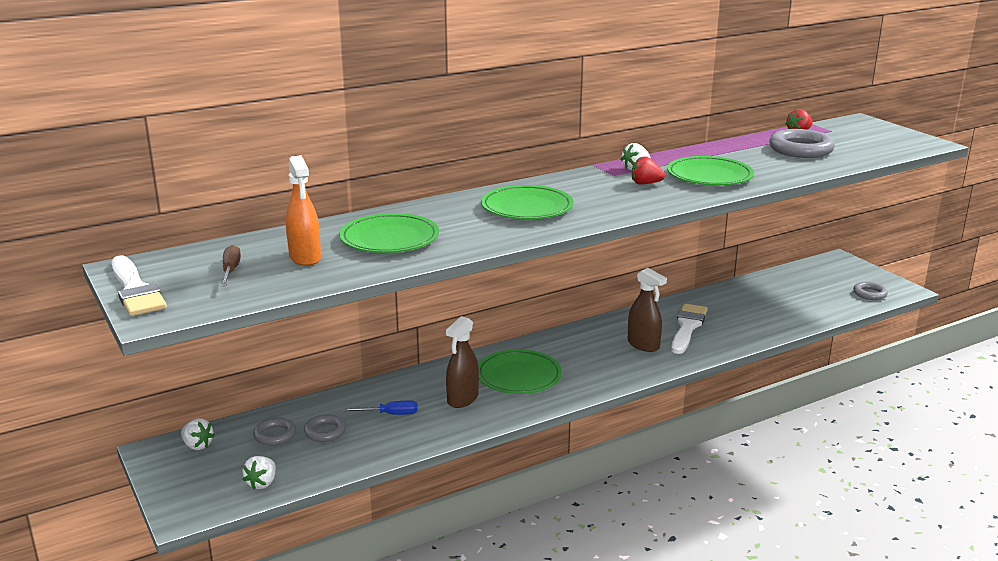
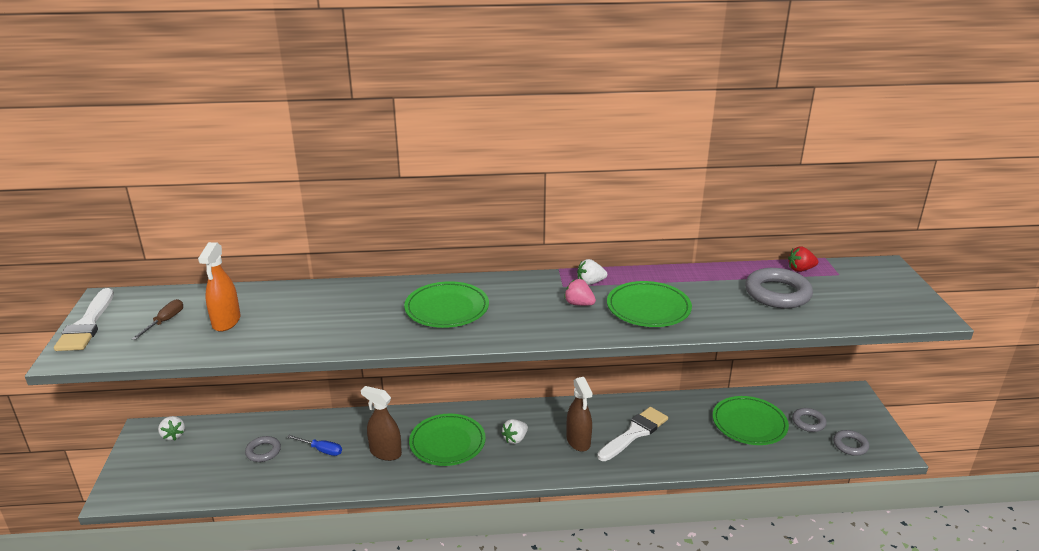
camera: 25 degrees right, 5 degrees up
(262, 483) = (183, 486): white strawberry -> white strawberry (515, 439)
(275, 435) = (228, 443): grey ring -> grey ring (808, 422)
(389, 239) = (305, 317): green plate -> green plate (749, 424)
(462, 399) = (385, 452): brown spray bottle -> brown spray bottle turned 60 degrees clockwise
(645, 183) = (579, 304): red strawberry -> pink strawberry

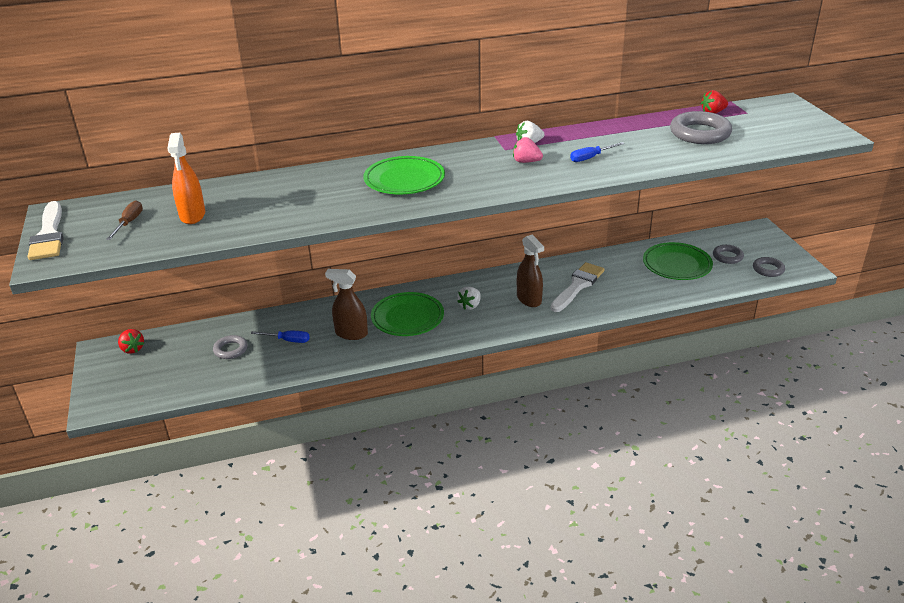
camera: 10 degrees left, 5 degrees up
(173, 435) = (132, 349): white strawberry -> red strawberry
(648, 308) = (590, 158): green plate -> blue screwdriver

